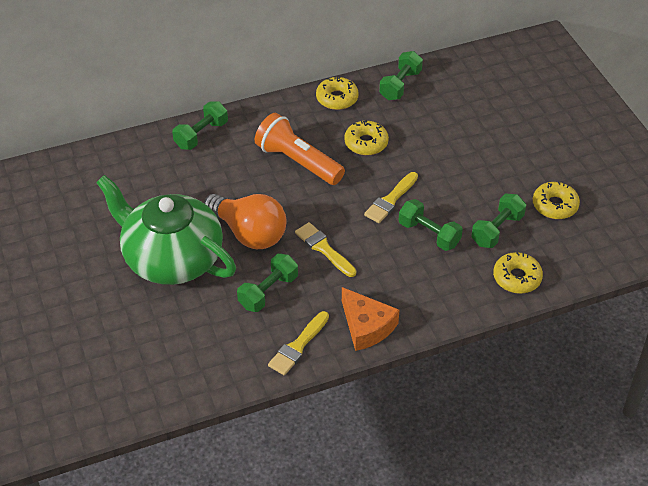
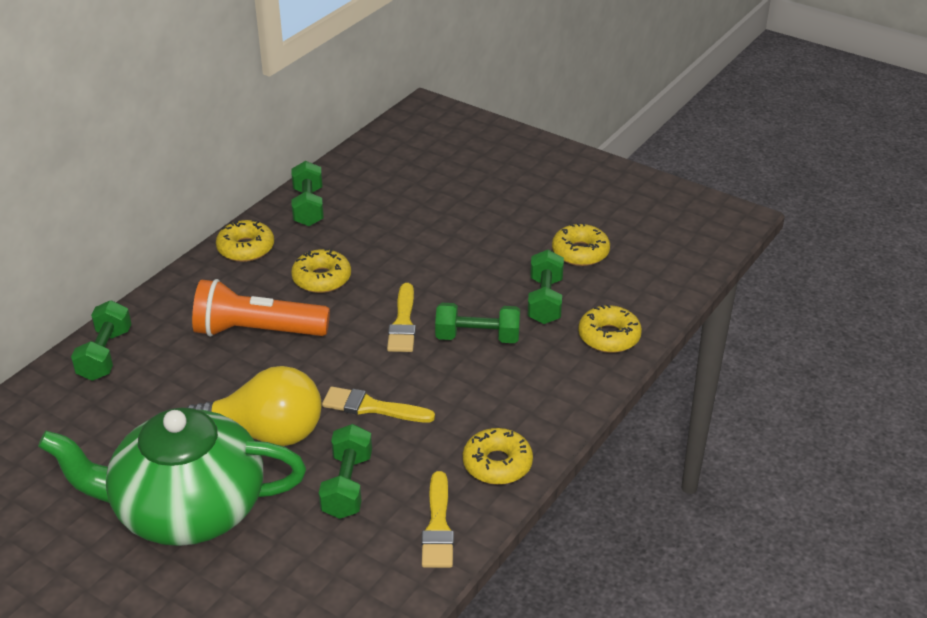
camera: 35 degrees left, 10 degrees down
(249, 233) = (265, 433): orange light bulb -> yellow light bulb
(366, 326) = (497, 464): orange cheese -> yellow donut

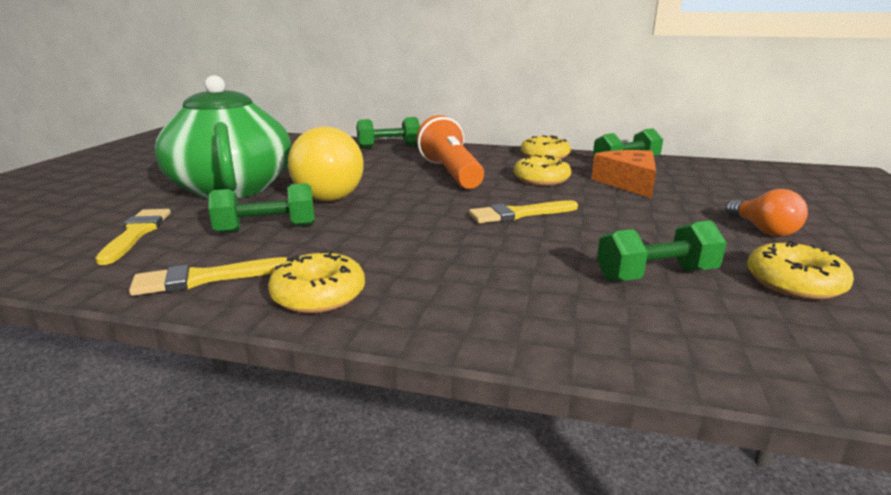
camera: 70 degrees right, 15 degrees down
(368, 233) = (628, 183): none -> orange cheese
(372, 407) = (383, 221): yellow brush -> yellow brush (136, 233)
(477, 337) = (536, 249): green dumbbell -> none
(504, 219) = (763, 230): none -> orange light bulb
(609, 337) = (646, 335): yellow donut -> none

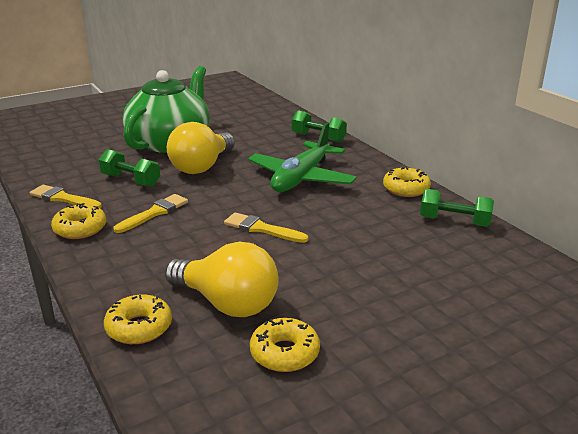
camera: 45 degrees right, 5 degrees up
(136, 233) = (84, 159): yellow brush -> yellow brush (154, 213)
(450, 173) = (301, 178): orange flashlight -> green plane
(541, 179) = (345, 209): yellow donut -> yellow donut (139, 327)
(628, 183) = (398, 240): orange cheese -> none
(656, 275) = (227, 303): green dumbbell -> yellow light bulb
(763, 230) = (378, 320): orange light bulb -> none

